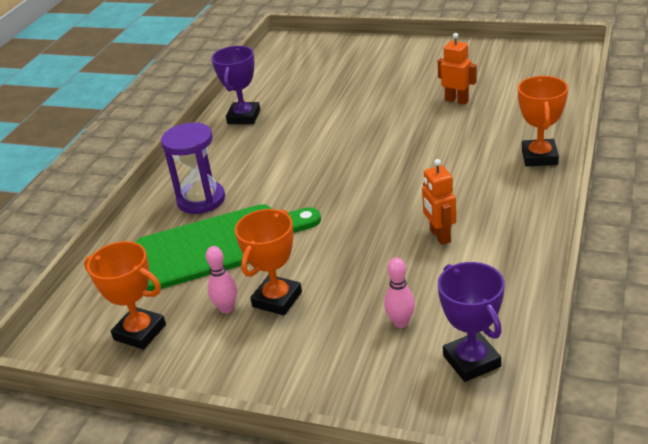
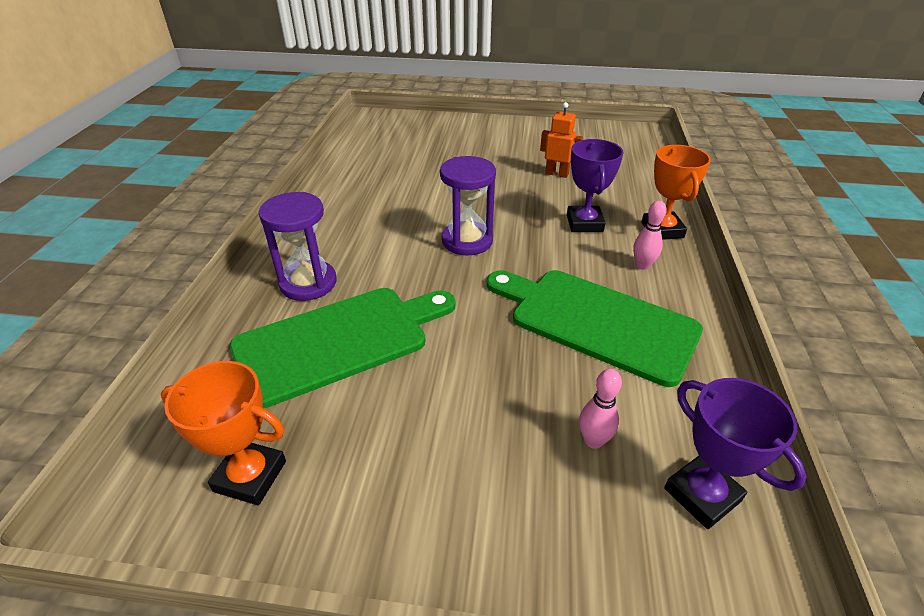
camera: 15 degrees left, 5 degrees up
(226, 308) = (365, 431): pink bowling pin -> pink bowling pin (642, 265)
(244, 117) = (341, 189): purple trophy -> purple trophy (584, 223)
(277, 299) = (428, 414): orange trophy -> none
(347, 166) = (467, 241): none -> purple hourglass
(439, 236) = (596, 321): orange robot -> green cutting board

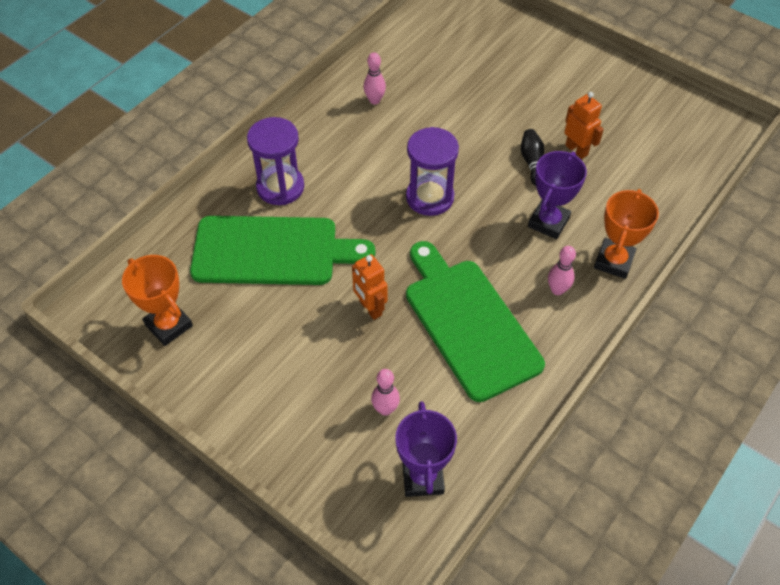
camera: 30 degrees right, 15 degrees up
(357, 193) = (374, 100): none -> pink bowling pin
(489, 349) = (370, 308): none -> orange robot
(531, 191) = (532, 162): none -> black bowling pin

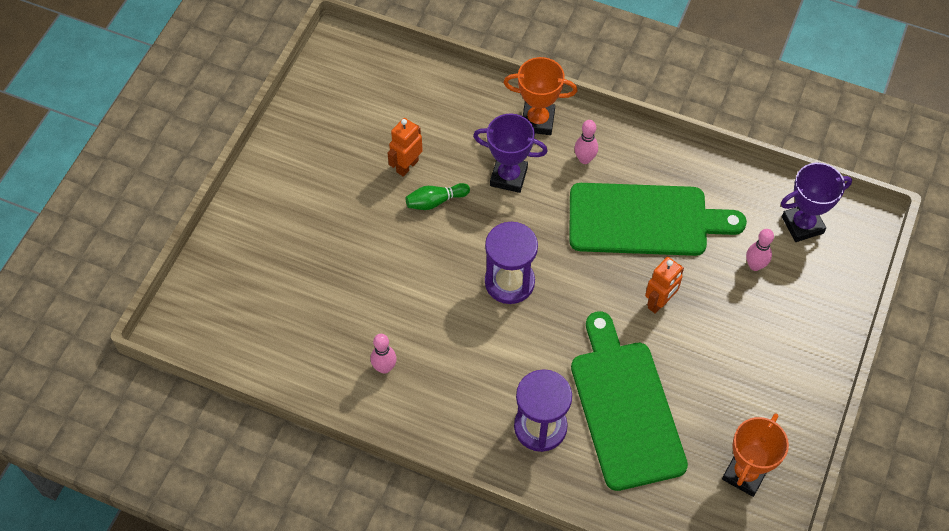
camera: 105 degrees left, 5 degrees up
(469, 323) = (645, 220): green cutting board -> green cutting board turned 135 degrees counterclockwise
(532, 162) = (435, 201): black bowling pin -> green bowling pin

